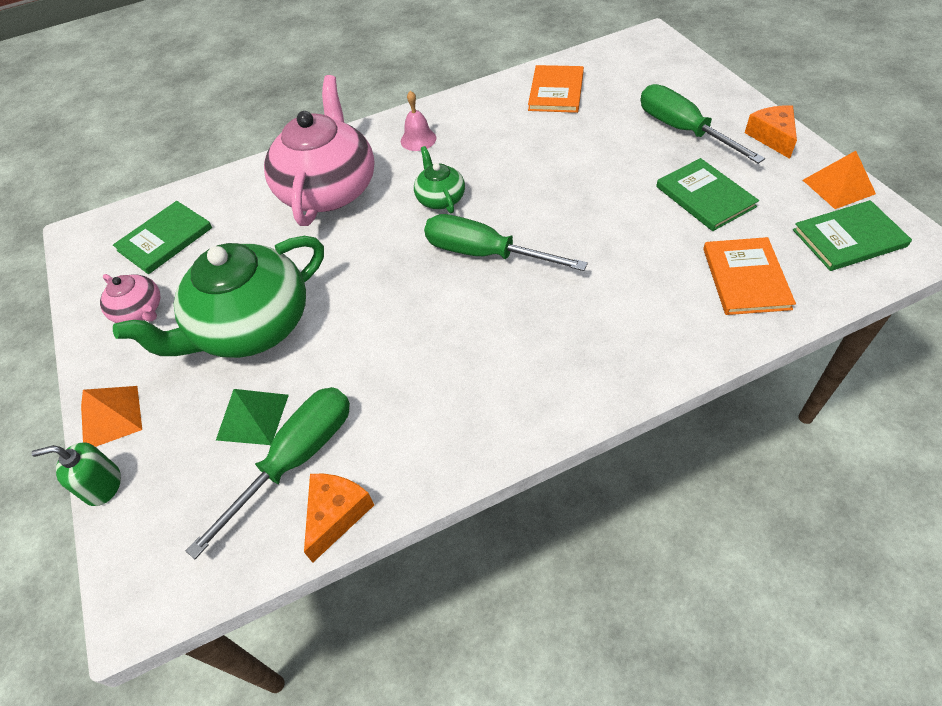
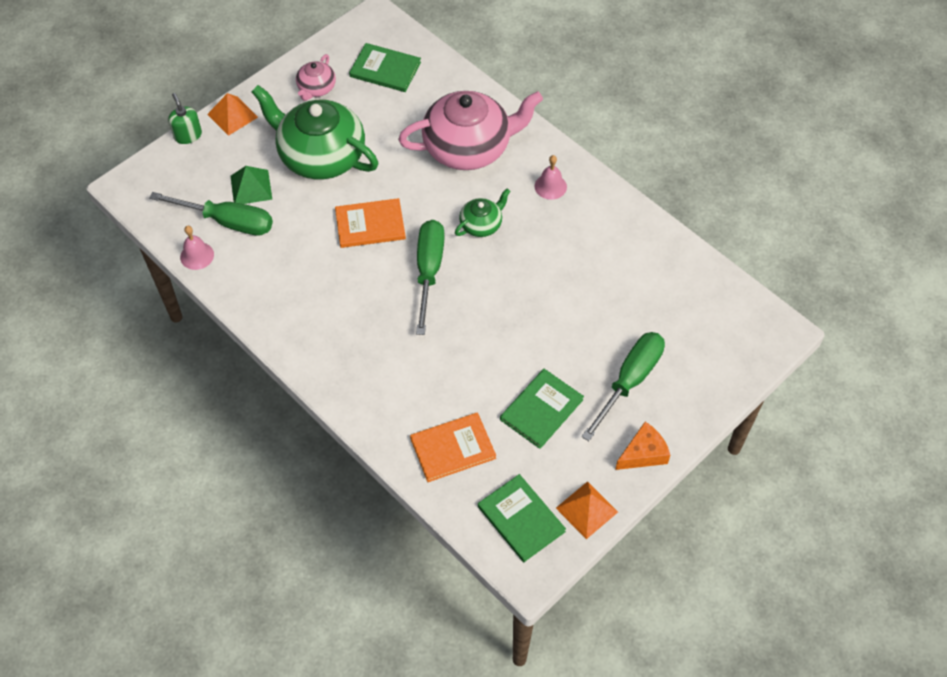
camera: 65 degrees right, 5 degrees up
(336, 514) = (197, 255): orange cheese -> pink bell
(556, 91) = (656, 270): orange book -> orange book (370, 225)

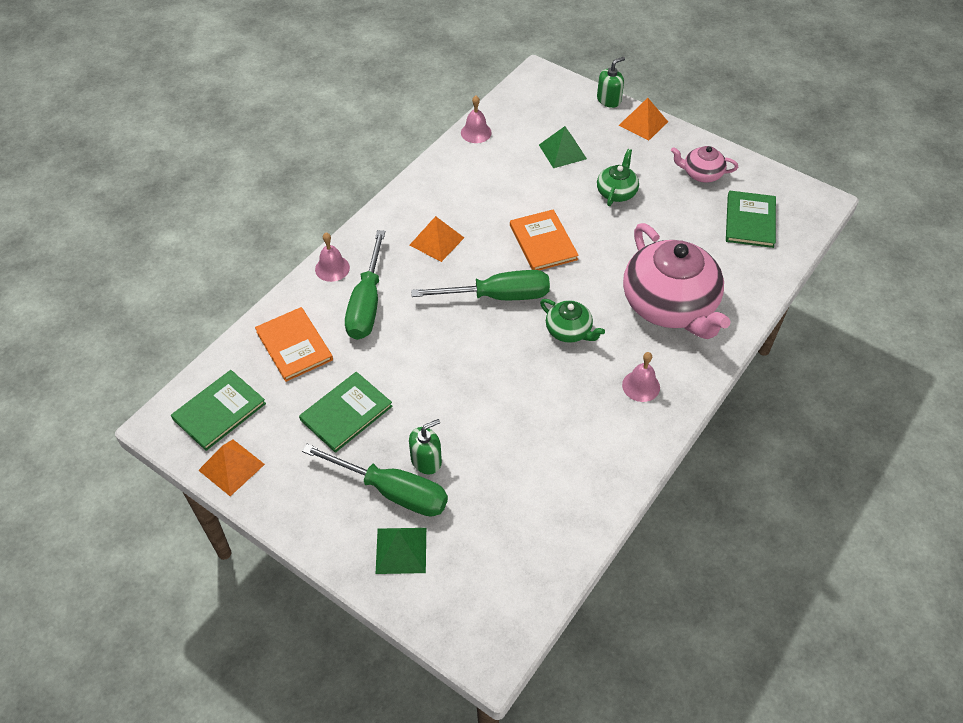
camera: 80 degrees right, 5 degrees down
(228, 222) = (518, 144): green screwdriver -> green screwdriver (367, 304)
(320, 156) = (616, 192): green teapot -> green teapot, size x0.47
(345, 311) = (436, 241): none -> orange pyramid
(358, 407) = (332, 268): none -> pink bell
(541, 409) = (346, 413): green book -> green book turned 75 degrees counterclockwise
(602, 352) = (426, 460): none -> green soap dispenser
(643, 453) = (301, 513): orange cheese -> none
(687, 380) = (401, 550): none -> green pyramid

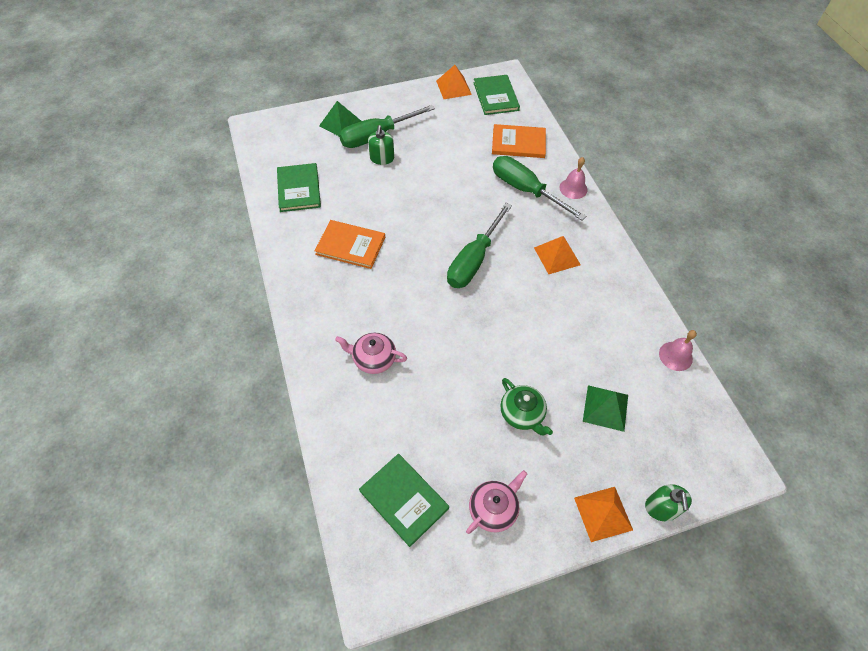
camera: 125 degrees right, 5 degrees up
(346, 413) = (446, 142): green book -> green book (299, 189)
(543, 242) = (504, 320): orange book -> orange book (350, 245)
(569, 331) = (408, 280): green teapot -> none
(641, 386) = (327, 289): pink bell -> none
(670, 305) = (373, 359): pink teapot -> pink teapot, size x0.47

